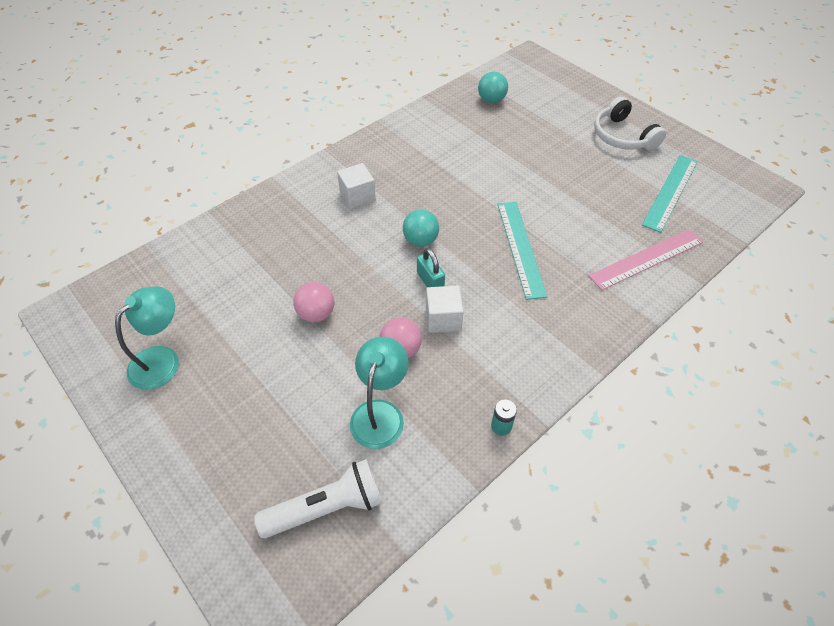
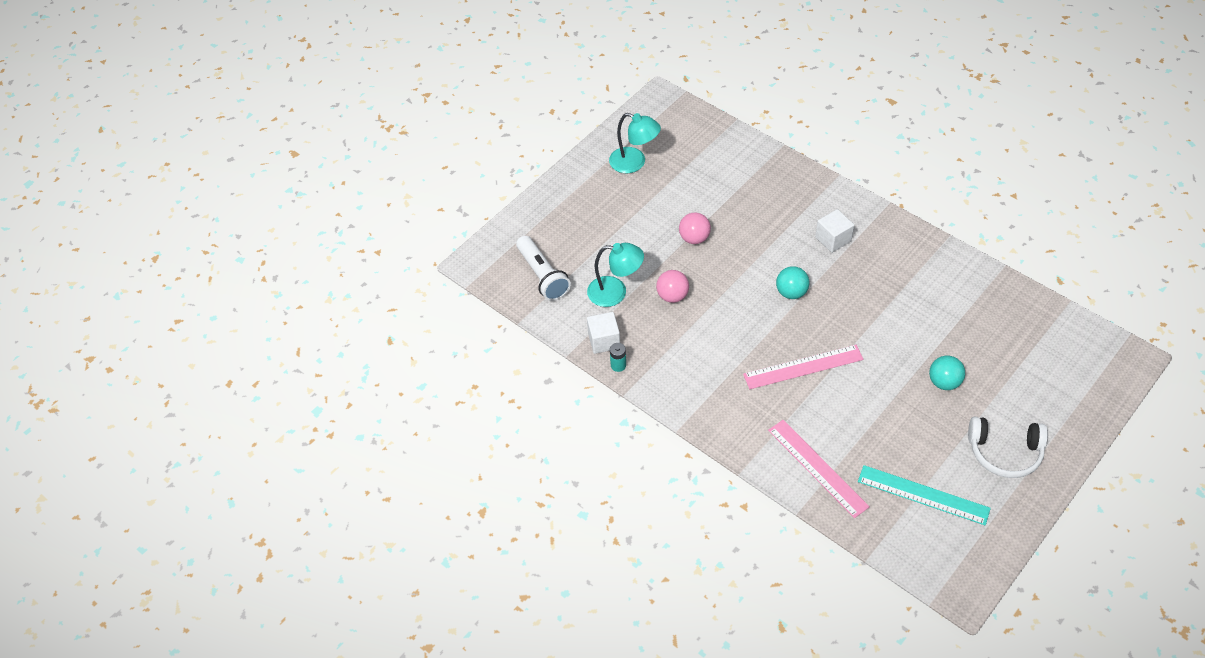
camera: 85 degrees right, 0 degrees up
(430, 281) = (746, 305): turquoise padlock -> none
(443, 319) = (708, 319): white cube -> white cube (604, 340)
(491, 100) = (1024, 327): turquoise ball -> turquoise ball (944, 382)
(520, 248) = (803, 367): turquoise ruler -> pink ruler
(622, 136) = (1005, 453): white headphones -> white headphones turned 135 degrees counterclockwise

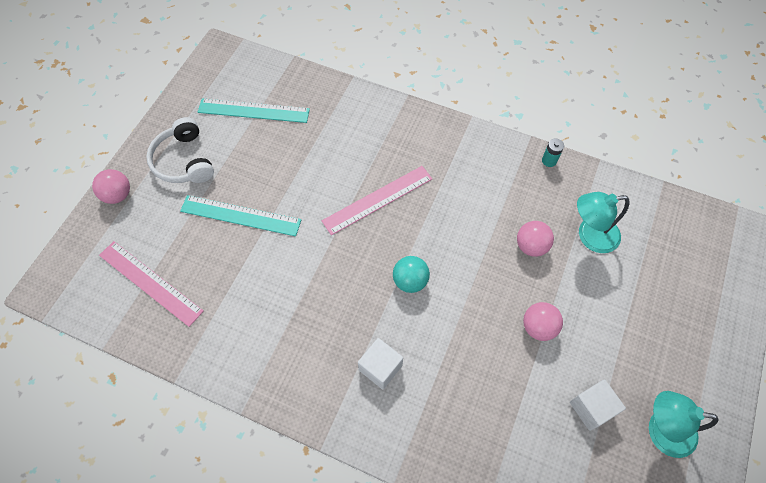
camera: 160 degrees right, 10 degrees up
(542, 276) = (673, 237): white flashlight -> none
(604, 340) = (574, 181): white cube -> white cube (591, 408)
(817, 468) = (344, 112): pink ruler -> pink ruler (150, 283)
(944, 382) = (240, 215): turquoise ball -> turquoise ruler
(1005, 453) = (183, 161): white headphones -> white headphones turned 105 degrees counterclockwise
(1074, 431) = (118, 195): none -> pink ball

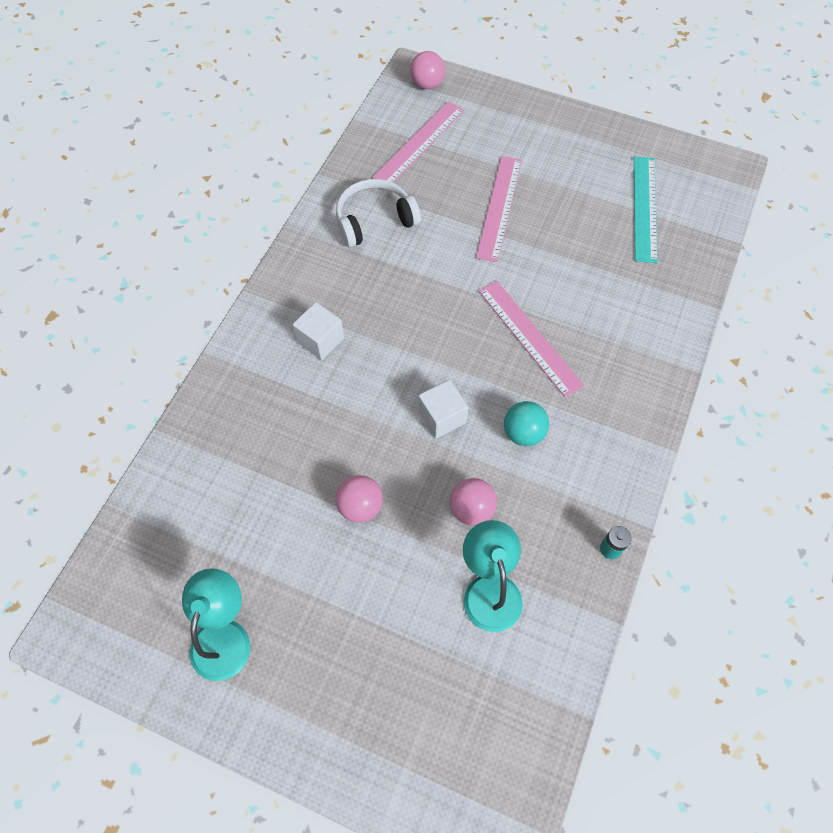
camera: 90 degrees right, 0 degrees up
(118, 195) = (517, 106): pink ball -> pink ball (427, 84)
(183, 161) = (565, 152): white headphones -> white headphones (374, 220)
(240, 215) = (499, 207): turquoise ruler -> pink ruler
(410, 281) = (421, 370): turquoise ball -> turquoise ball (523, 433)
(591, 408) = (258, 556): white cube -> white cube (442, 417)

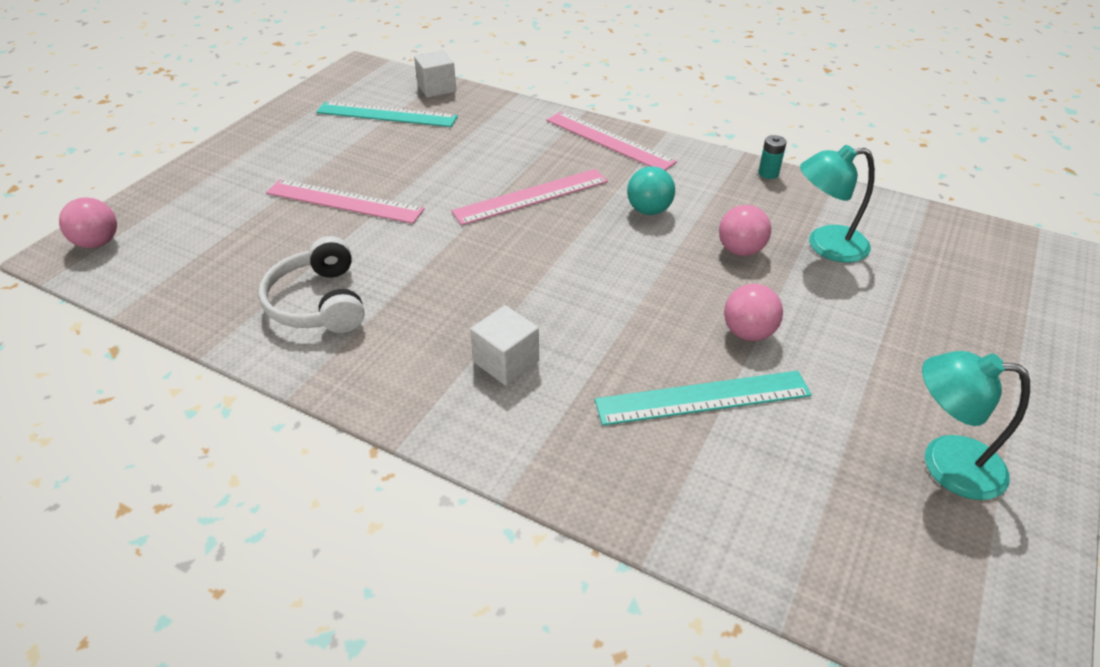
camera: 85 degrees left, 20 degrees down
(288, 468) = (703, 398): none -> turquoise ruler
(419, 143) = (203, 256): pink ruler -> pink ruler (609, 141)
(442, 417) = (628, 263): white cube -> white cube (436, 88)

